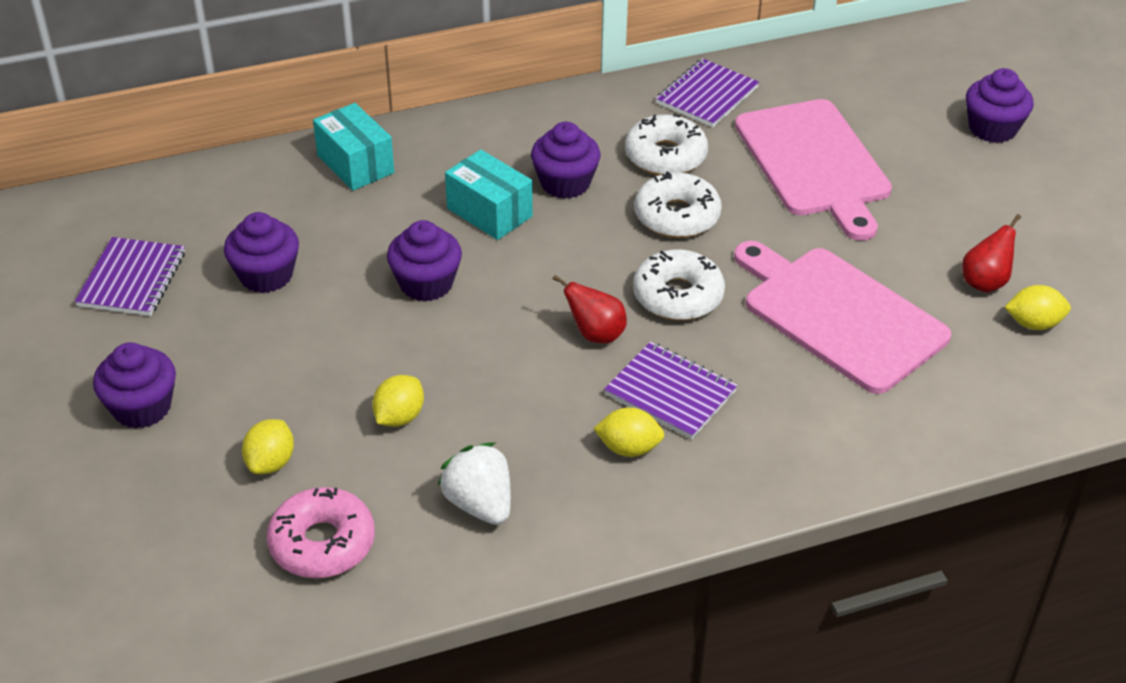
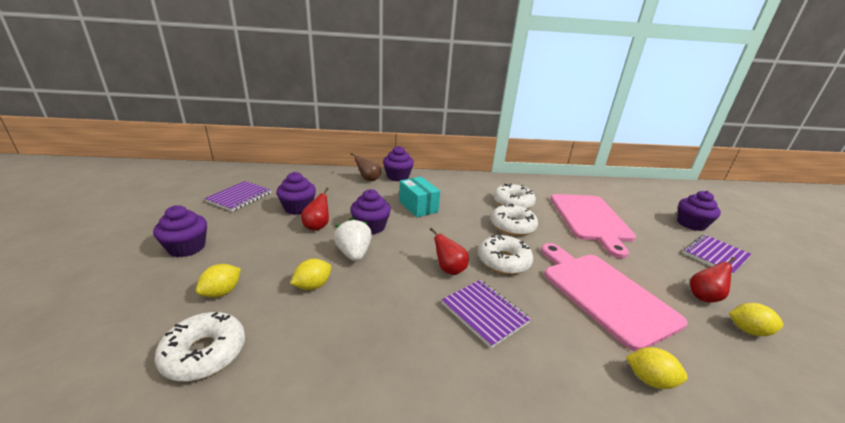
camera: 15 degrees right, 15 degrees down
(322, 543) = (204, 353): pink donut -> white donut
(331, 307) = (317, 226): none -> red pear
(355, 164) = (368, 179): turquoise box -> brown pear
(480, 504) = (325, 355): white strawberry -> white strawberry (354, 253)
(565, 183) = (460, 203): purple cupcake -> purple cupcake (398, 177)
(628, 448) = (444, 343): yellow lemon -> yellow lemon (649, 379)
(706, 95) = (538, 186): purple notebook -> purple notebook (715, 255)

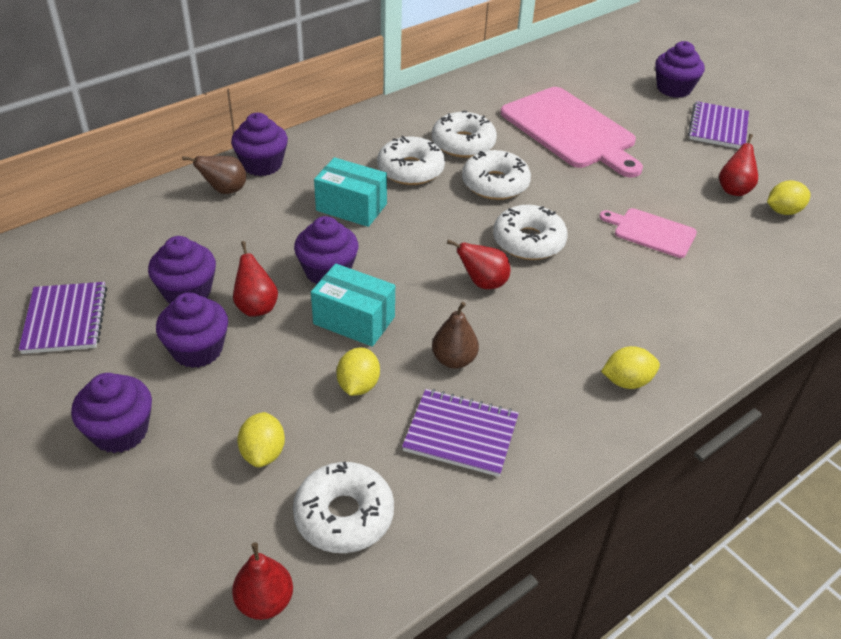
camera: 35 degrees left, 15 degrees up
(96, 376) = (265, 602): none -> red pear
(267, 231) = (197, 350): none -> purple cupcake
(354, 253) = (354, 320): white strawberry -> turquoise box
(382, 301) = (454, 360): none -> brown pear
(469, 203) = (410, 170): none -> white donut
(484, 313) = (564, 316): purple notebook -> purple notebook (461, 434)
(604, 293) = (651, 232): pink cutting board -> pink cutting board, size x0.52
(649, 379) = (739, 304): yellow lemon -> yellow lemon (626, 381)

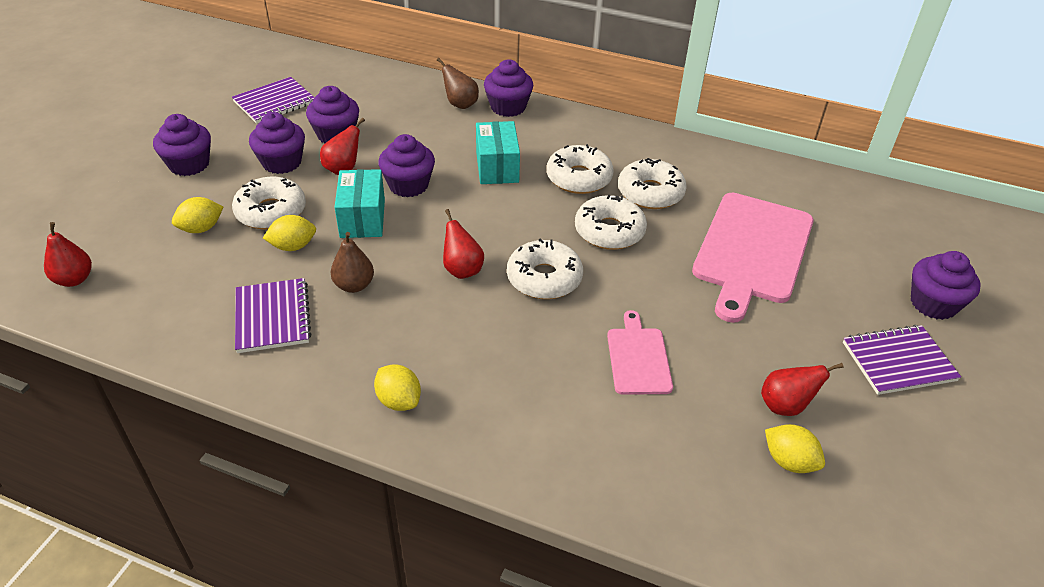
camera: 60 degrees right, 0 degrees up
(344, 515) = (162, 287): white donut -> white donut (271, 212)

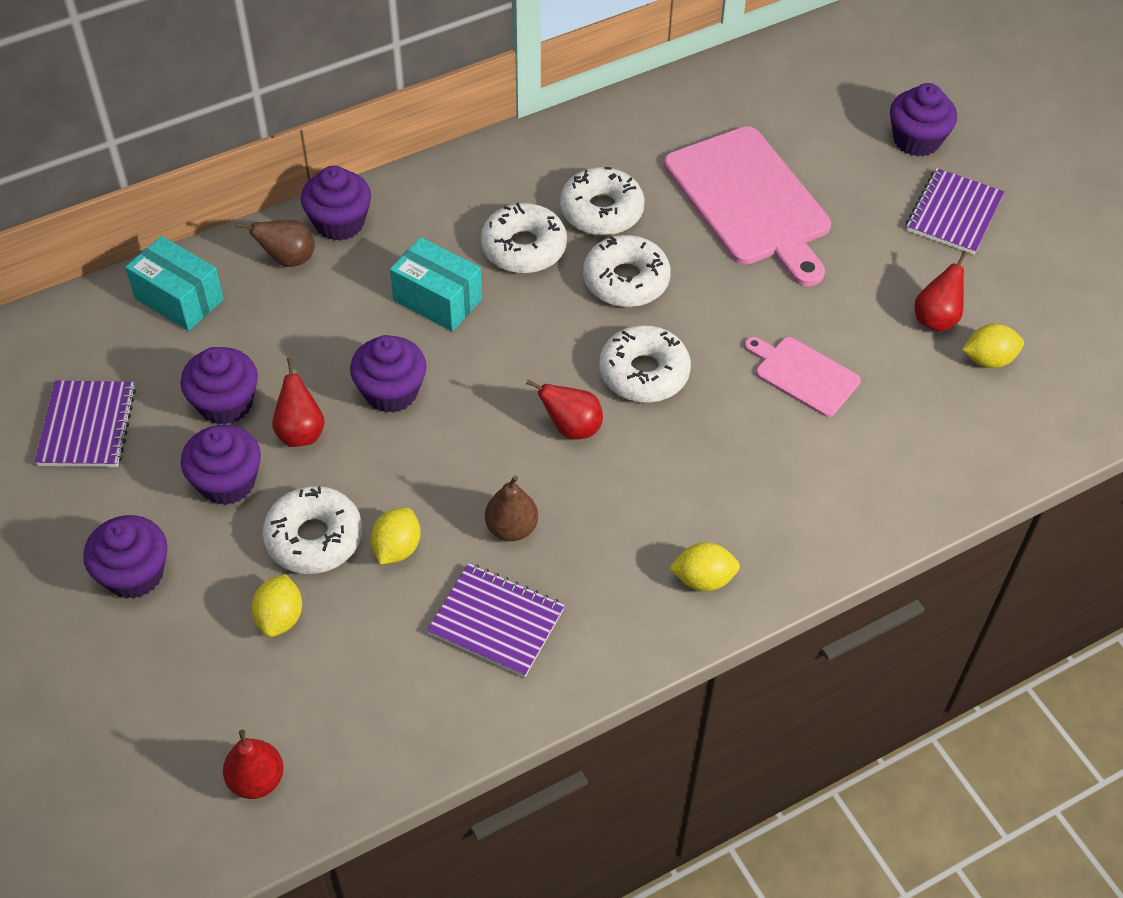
camera: 50 degrees left, 10 degrees up
(362, 218) = (409, 463): turquoise box -> turquoise box (179, 299)

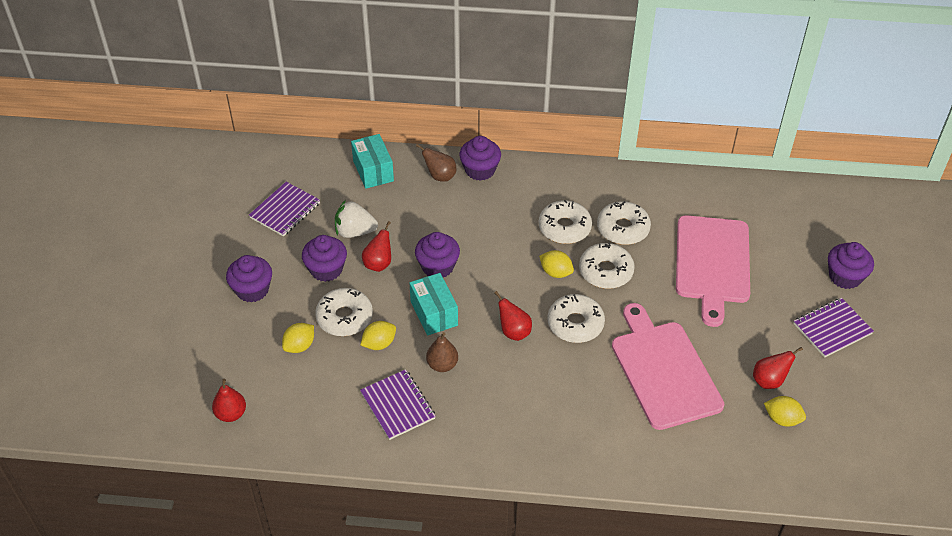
camera: 35 degrees right, 5 degrees down
(225, 403) = (355, 232): purple cupcake -> white strawberry
(437, 300) = (498, 232): turquoise box -> turquoise box (434, 313)
(703, 579) = (519, 444): yellow lemon -> yellow lemon (556, 272)
(803, 375) = (663, 370): pink cutting board -> pink cutting board, size x1.93

